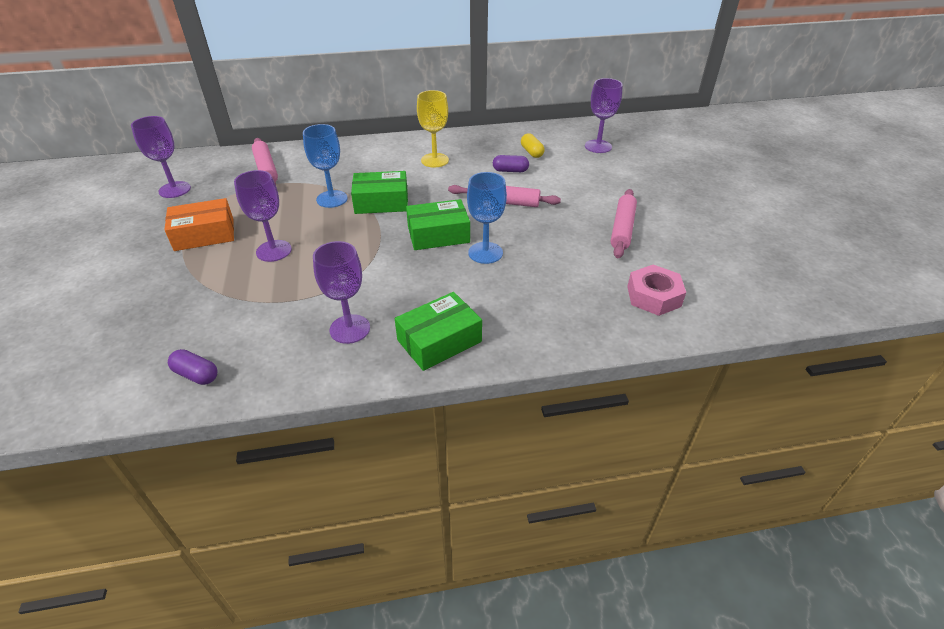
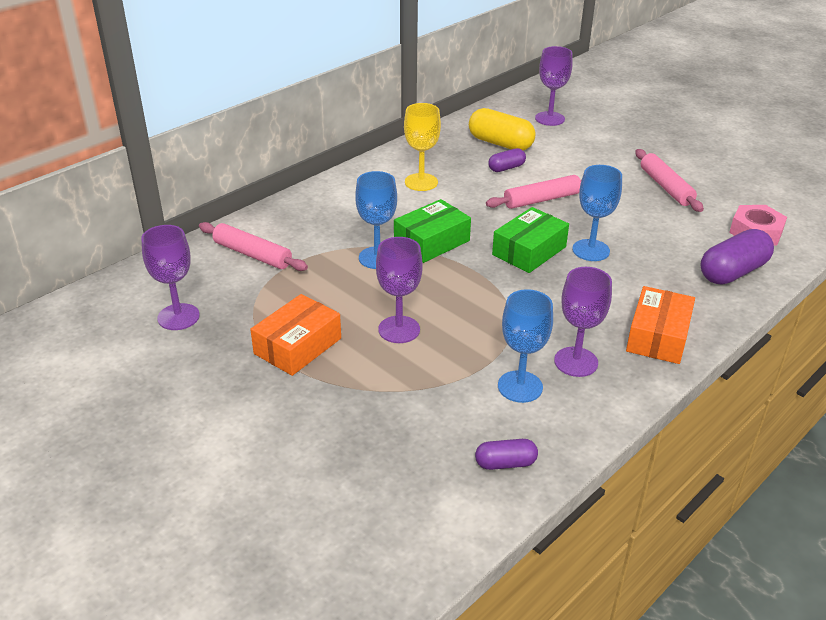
camera: 35 degrees left, 5 degrees down
(286, 327) = (520, 386): none -> blue goblet
(439, 341) = (658, 336): green box -> orange box
(531, 152) = (500, 143): yellow capsule -> yellow capsule, size x1.81
(581, 320) = (732, 272): none -> purple capsule

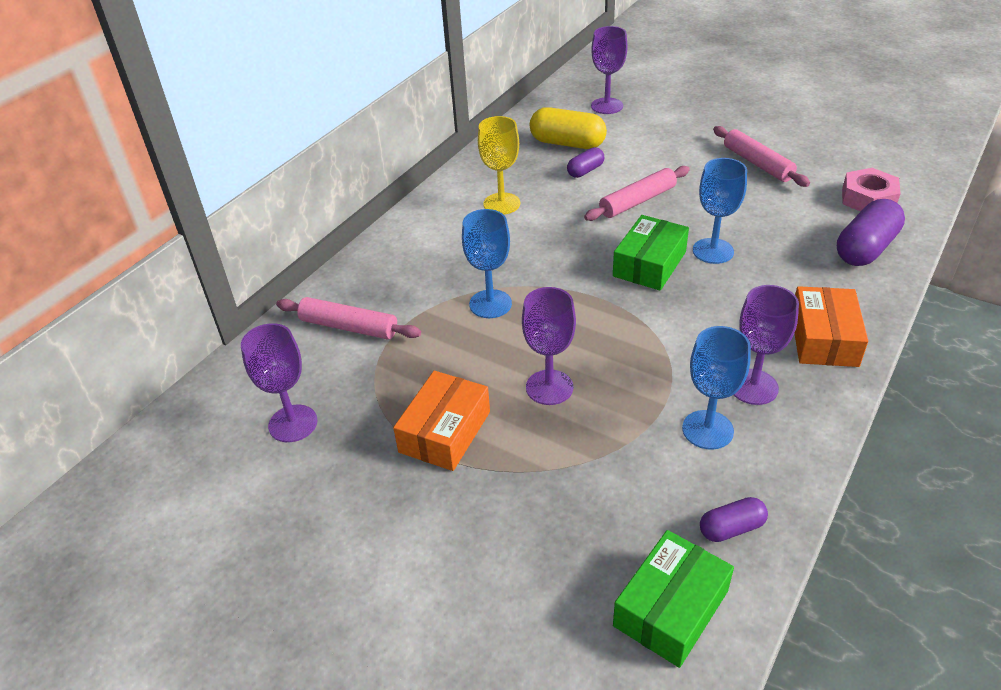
camera: 10 degrees left, 5 degrees up
(432, 242) = (542, 273): green box -> green box (671, 608)

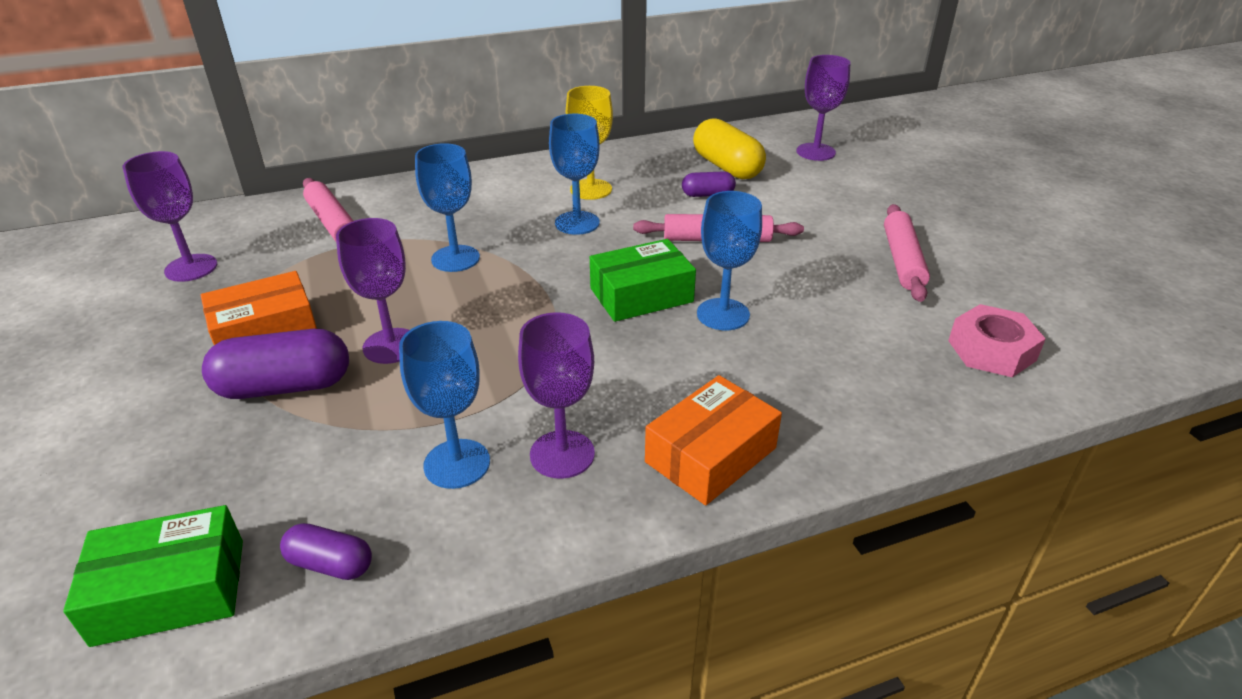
camera: 35 degrees right, 5 degrees down
(532, 234) = (577, 223): none -> blue goblet
(865, 248) = (906, 396): purple capsule -> purple capsule (284, 386)

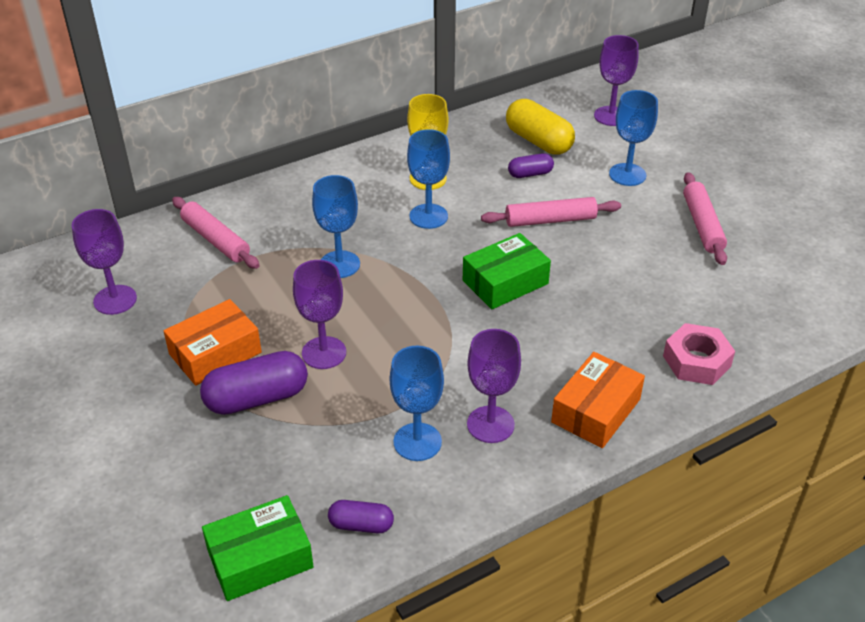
camera: 10 degrees left, 5 degrees up
(723, 314) = (574, 292): blue goblet -> blue goblet (627, 174)
(991, 350) = (779, 300): pink nut -> pink nut (696, 361)

